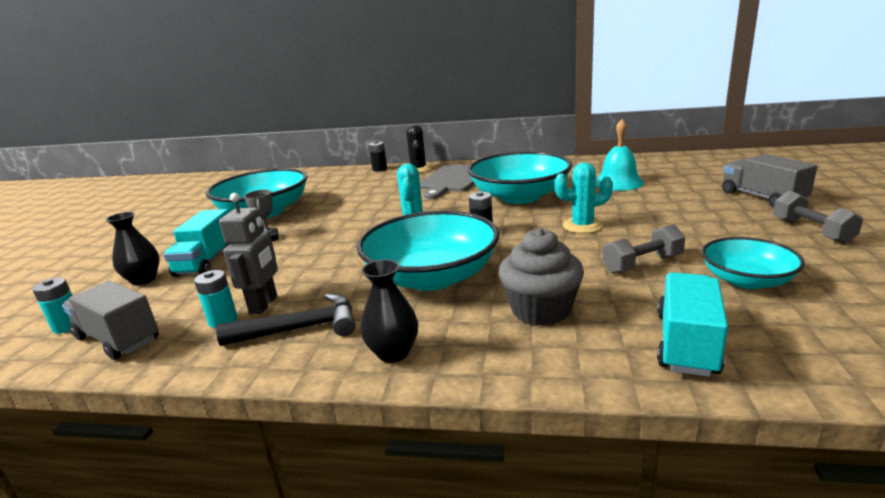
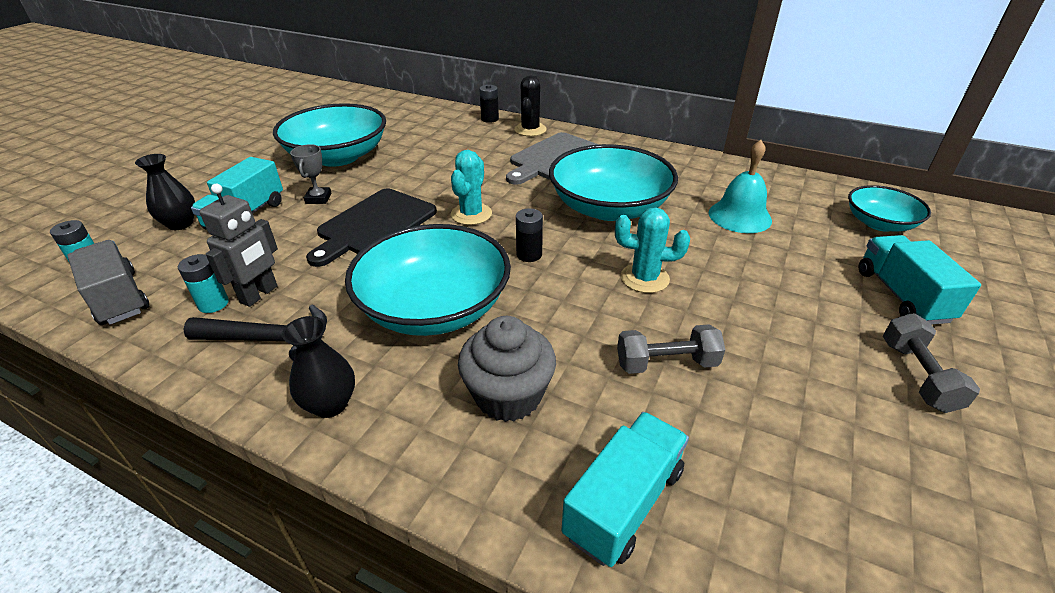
camera: 15 degrees right, 15 degrees up
(334, 243) = (374, 225): none -> black cutting board
(746, 280) = (768, 431): turquoise bowl -> turquoise bowl (879, 223)
(762, 197) = (901, 295): grey truck -> turquoise truck

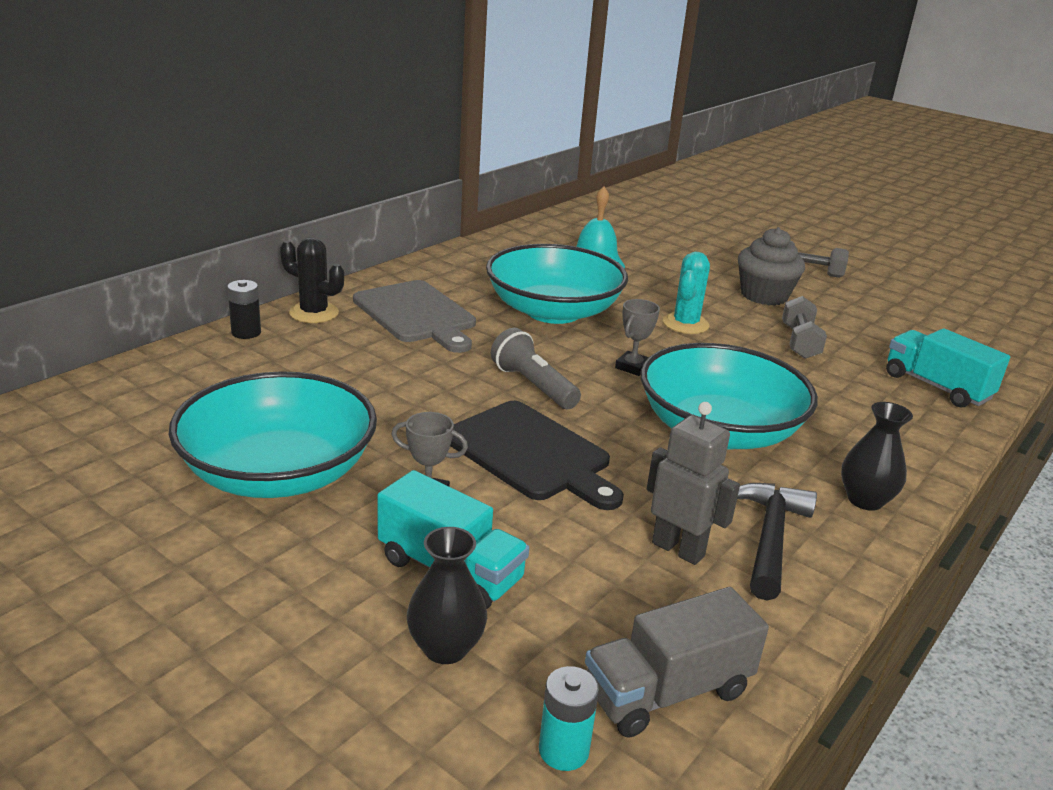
camera: 80 degrees left, 10 degrees down
(213, 304) = (694, 589): turquoise battery -> none
(471, 214) = (533, 385): turquoise cactus -> grey flashlight
(508, 395) = (842, 411): grey cupcake -> grey cupcake (764, 295)
(529, 255) = (632, 367): black battery -> grey trophy
(879, 223) = (625, 224): turquoise bowl -> none
(901, 295) = (723, 249): turquoise truck -> none

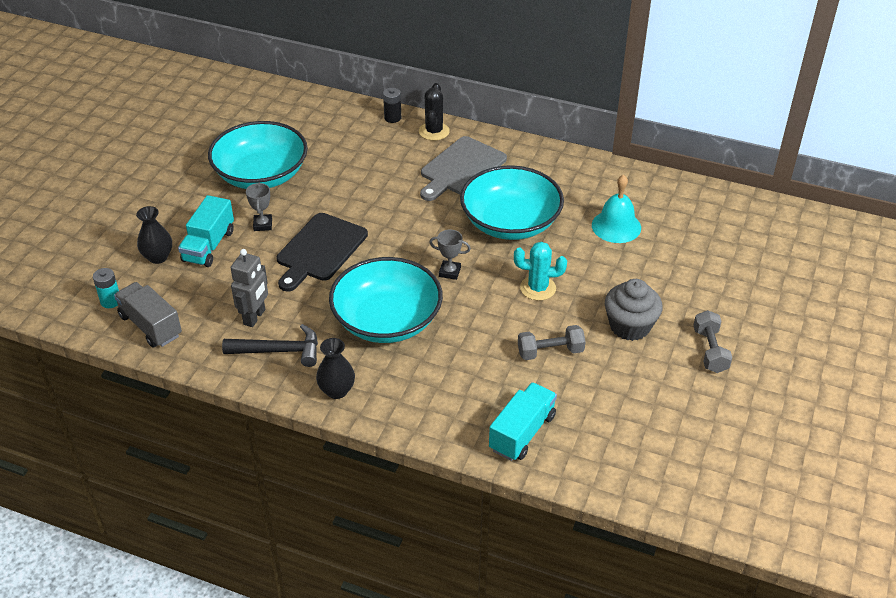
camera: 75 degrees right, 15 degrees up
(533, 385) = (397, 235): grey flashlight -> none

